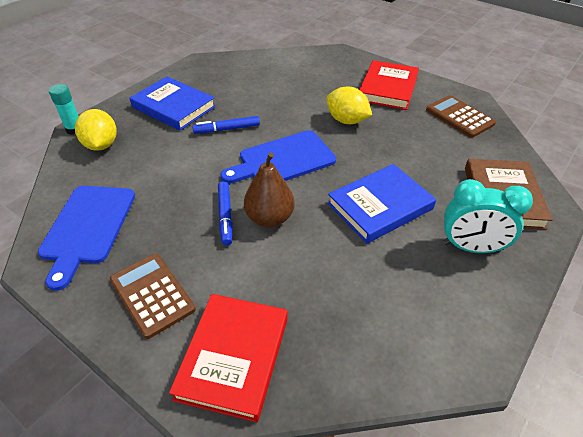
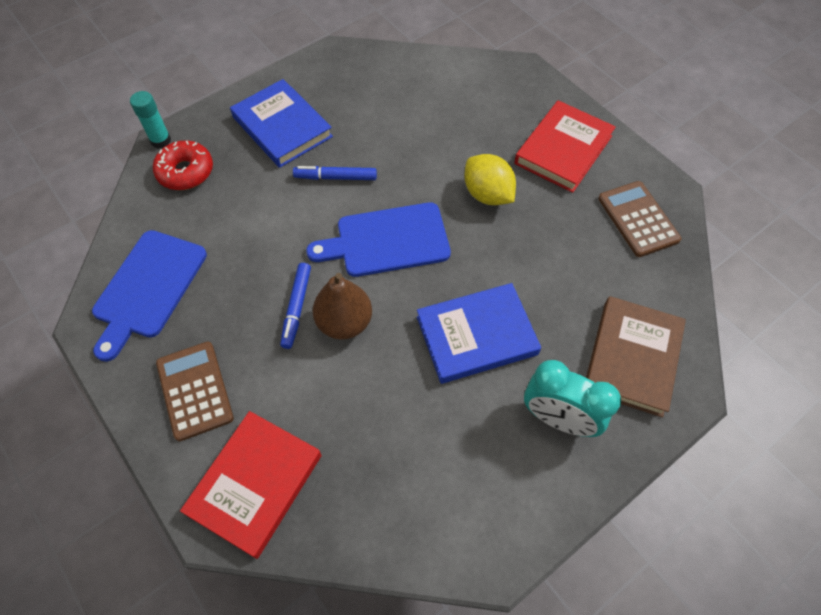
camera: 15 degrees right, 15 degrees up
(101, 145) = (186, 172): yellow lemon -> red donut

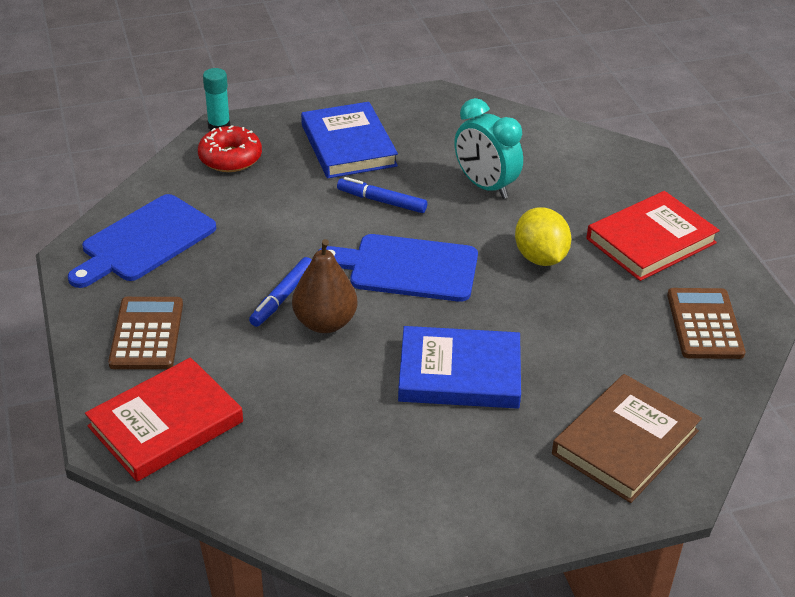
camera: 20 degrees right, 20 degrees down
(558, 418) = (510, 468): turquoise clock -> turquoise clock (485, 186)

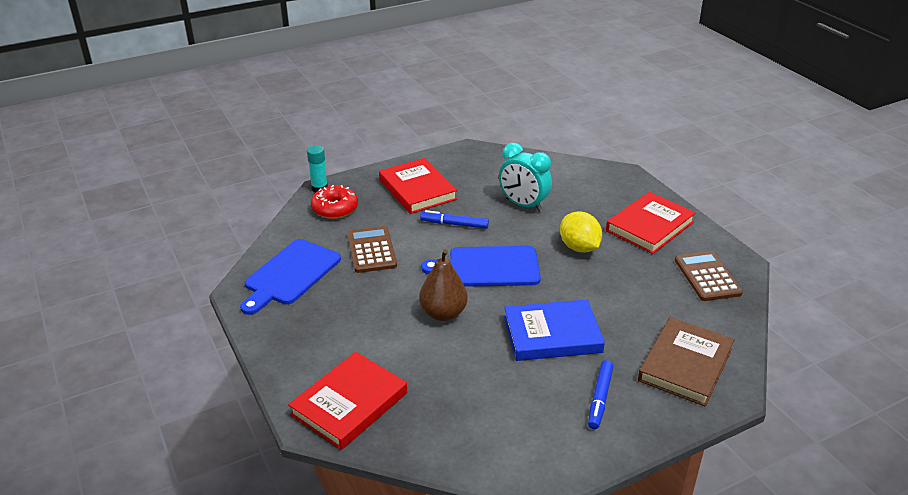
camera: 10 degrees left, 5 degrees down
(147, 334) = (313, 340): brown calculator -> brown calculator (372, 250)
(282, 297) = (406, 300): blue marker -> blue marker (600, 398)
(348, 145) = (417, 189): blue book -> red book

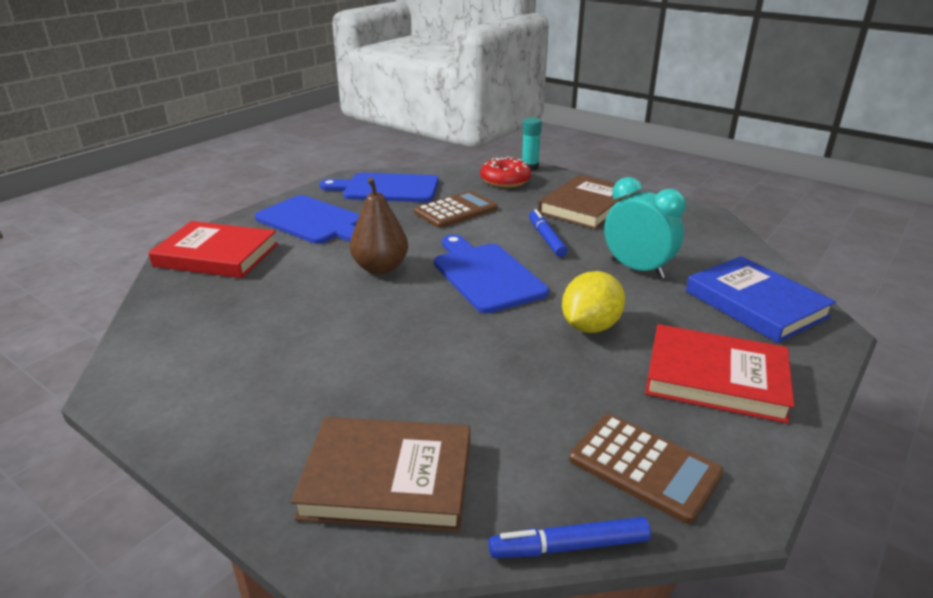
camera: 65 degrees right, 5 degrees down
(325, 333) = (313, 221): none -> blue cutting board
(417, 189) = (586, 206): red book -> brown book
(523, 205) = (637, 269): turquoise clock -> turquoise clock turned 120 degrees clockwise
(552, 334) = (387, 343): blue book -> blue book (755, 304)
(600, 398) = (276, 407): blue marker -> blue marker (569, 546)
(707, 277) = (644, 467): brown calculator -> brown calculator turned 75 degrees clockwise

